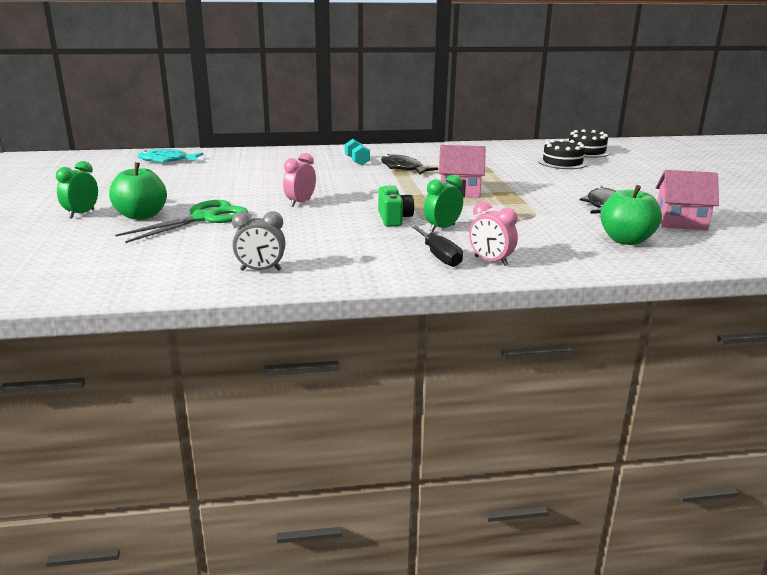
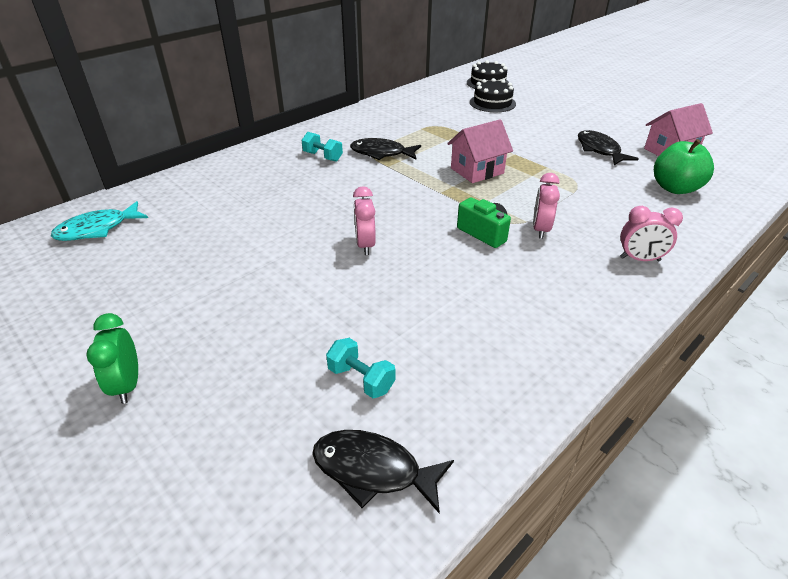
camera: 35 degrees left, 15 degrees up
(131, 274) = (373, 470): none -> black fish
(141, 216) = (219, 349): green apple -> none
(188, 247) = (361, 379): none -> turquoise dumbbell
(204, 218) = (302, 318): green scissors -> none
(261, 270) = (492, 378): grey clock -> none
(439, 256) = (597, 272): black screwdriver -> none
(442, 228) = (540, 229): green clock -> pink clock

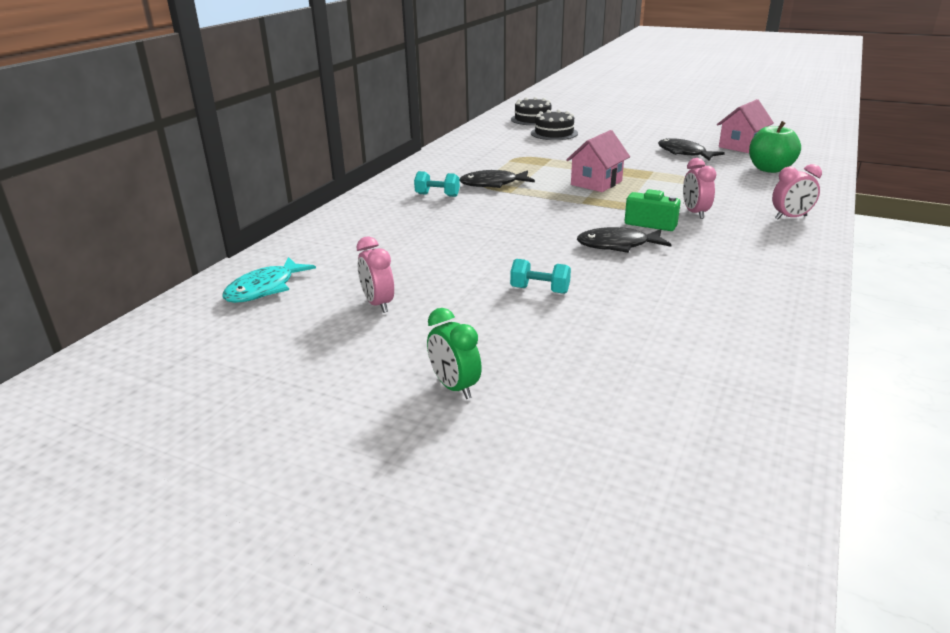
camera: 20 degrees left, 10 degrees down
(361, 379) = (660, 334): turquoise dumbbell -> turquoise dumbbell (540, 290)
(365, 245) = (557, 250): pink clock -> pink clock (378, 304)
(373, 470) = (734, 383): black fish -> black fish (617, 245)

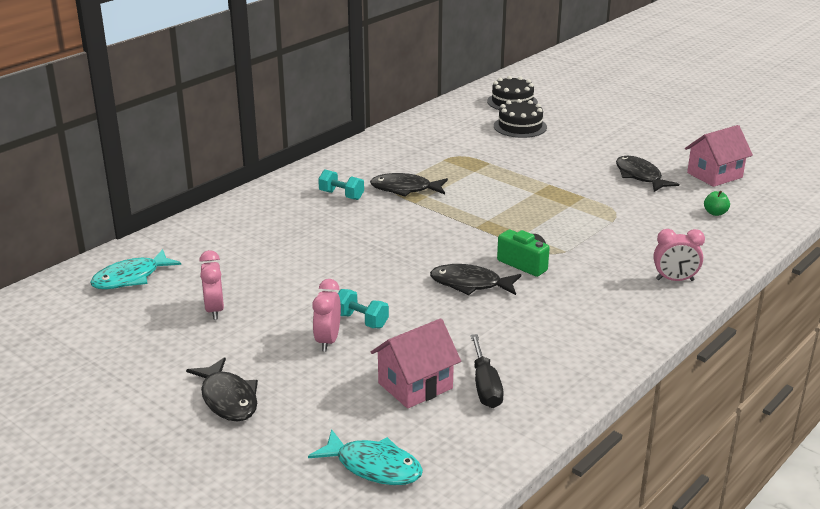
camera: 15 degrees right, 0 degrees up
(454, 387) = (228, 399): green clock -> black fish
(596, 183) = (511, 203): pink house -> pink house (415, 386)
(675, 427) = (374, 467): none -> turquoise fish
(695, 213) = (580, 258): pink clock -> pink clock (328, 341)
(714, 327) = (485, 386): none -> black screwdriver
(769, 169) = (715, 213): green apple -> green apple, size x0.47

